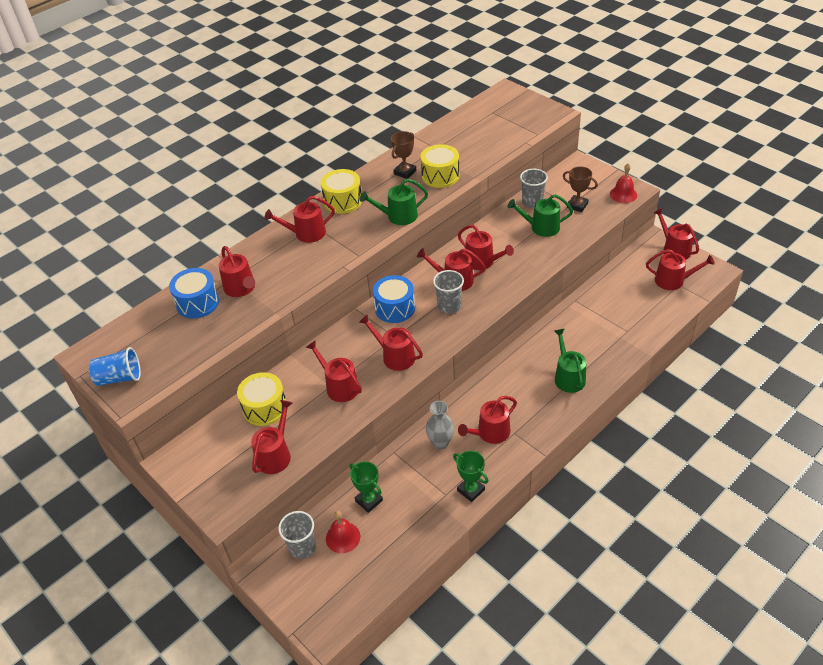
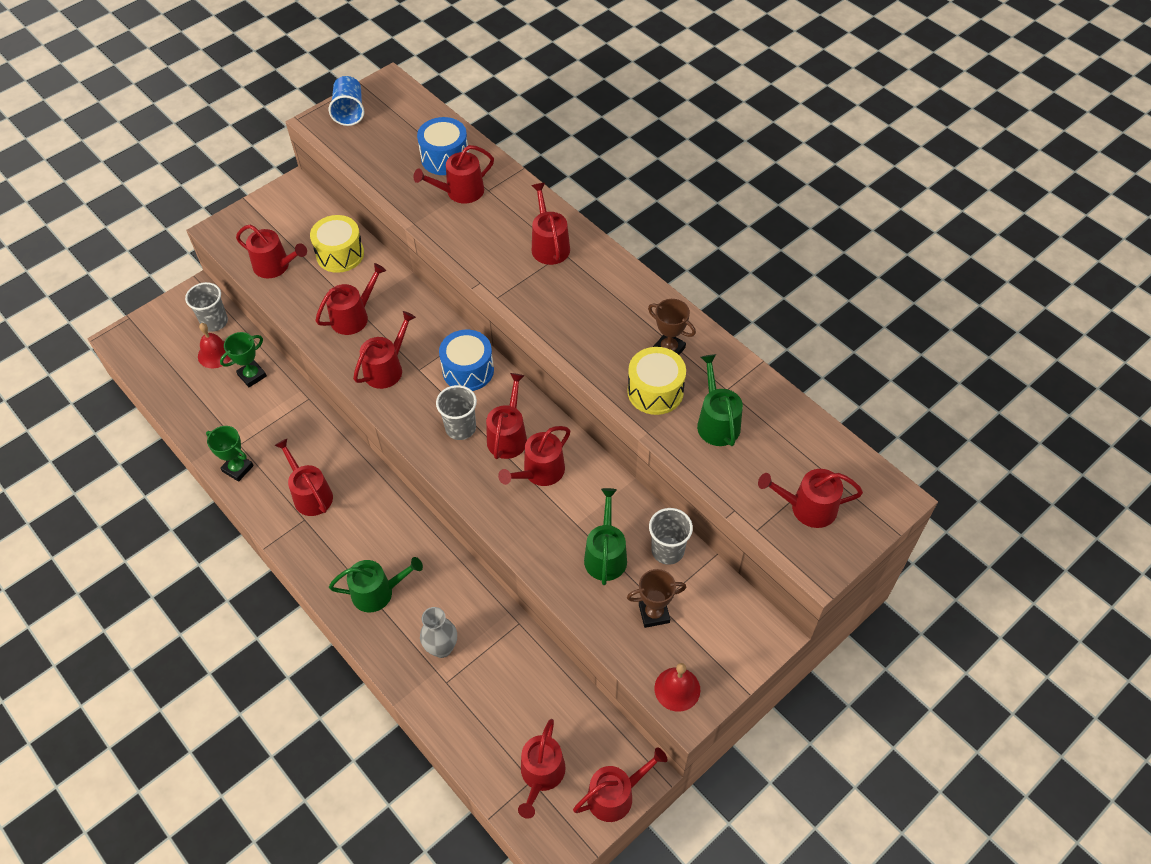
camera: 90 degrees right, 10 degrees up
(343, 201) = (611, 281): yellow drum -> none
(398, 216) = (569, 340): green watering can -> green watering can (717, 422)
(440, 443) = (309, 444): grey vase -> grey vase (442, 648)
(471, 490) = (238, 468): green trophy -> green trophy turned 75 degrees clockwise
(518, 117) = (808, 508): none -> red watering can
(577, 205) = (654, 613): brown trophy -> brown trophy turned 45 degrees clockwise

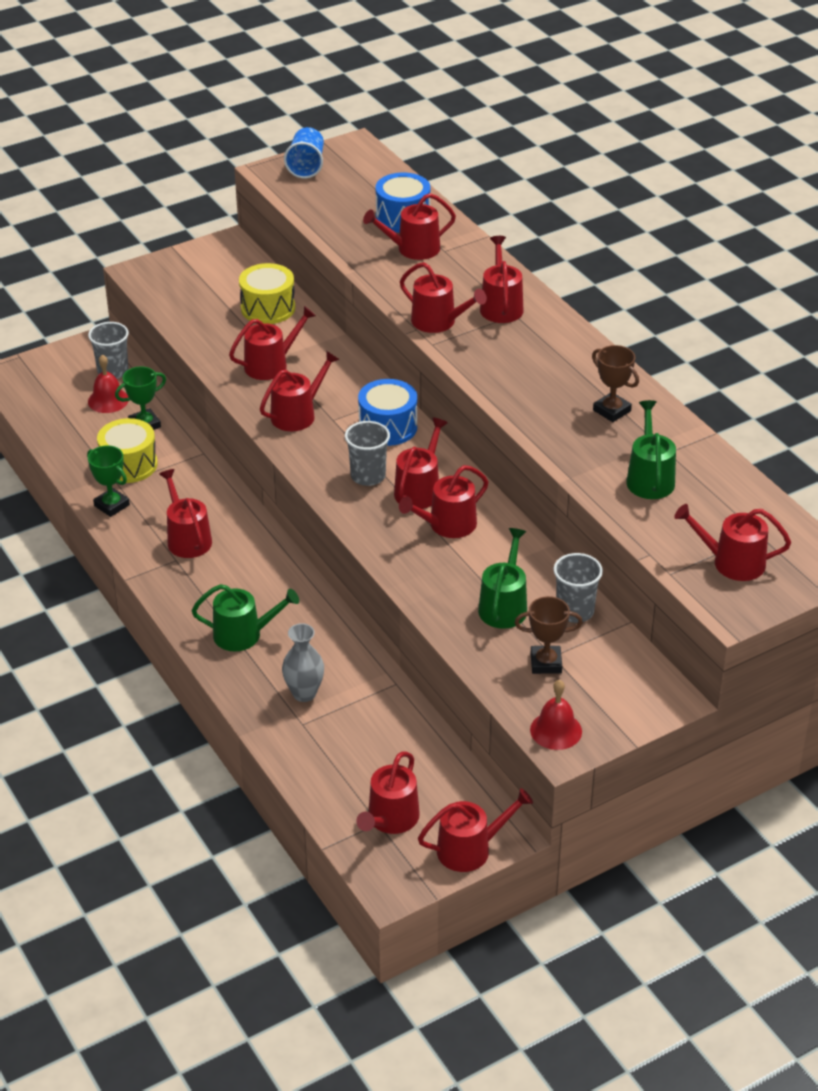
camera: 10 degrees right, 15 degrees down
(275, 266) = (194, 310): red watering can -> red watering can (438, 322)
(655, 391) = (587, 444): yellow drum -> yellow drum (129, 464)

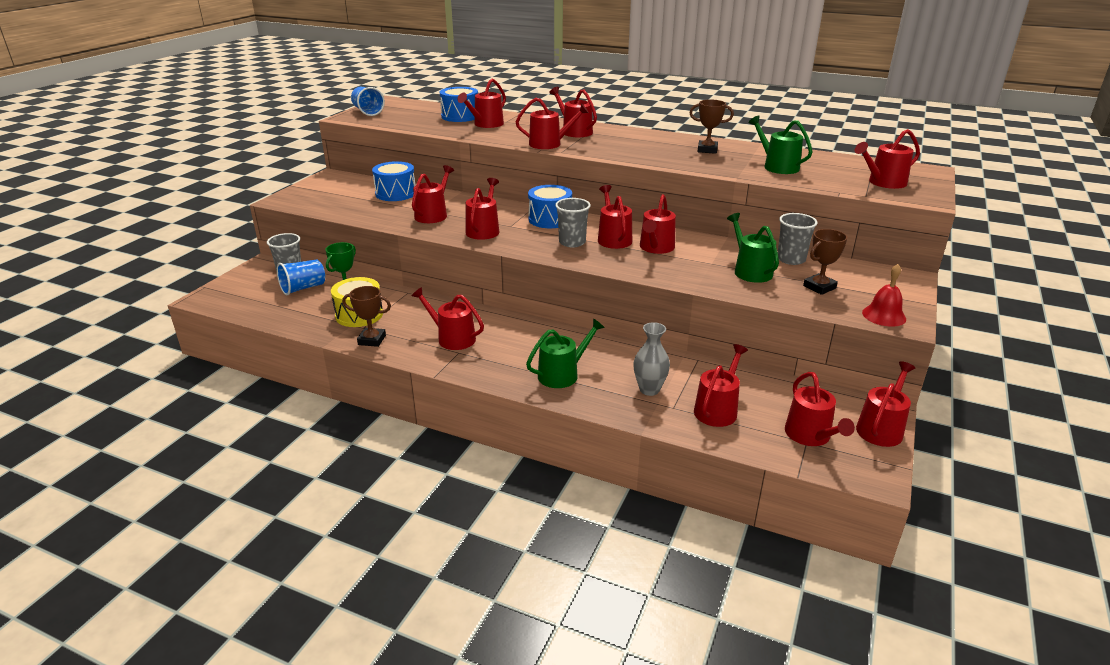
camera: 35 degrees left, 10 degrees down
(108, 400) = (303, 288): red bell -> blue cup
(112, 505) = (372, 340): green trophy -> brown trophy
(268, 308) = (396, 193): yellow drum -> blue drum
(340, 748) = (717, 409): none -> red watering can

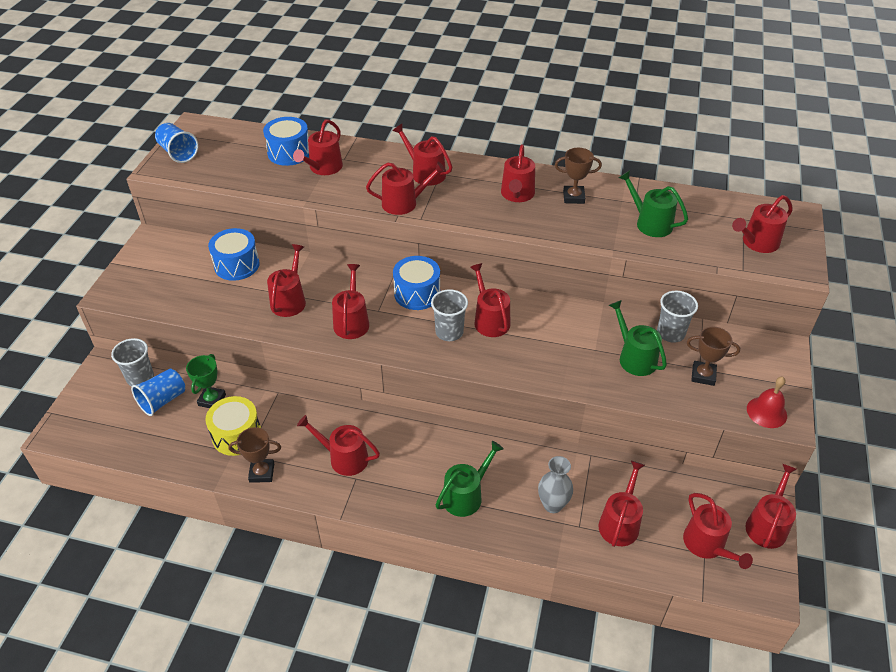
camera: 10 degrees left, 15 degrees up
(656, 248) = (536, 331): red watering can -> red watering can (517, 194)
(819, 287) = (703, 375): brown trophy -> brown trophy turned 60 degrees clockwise

